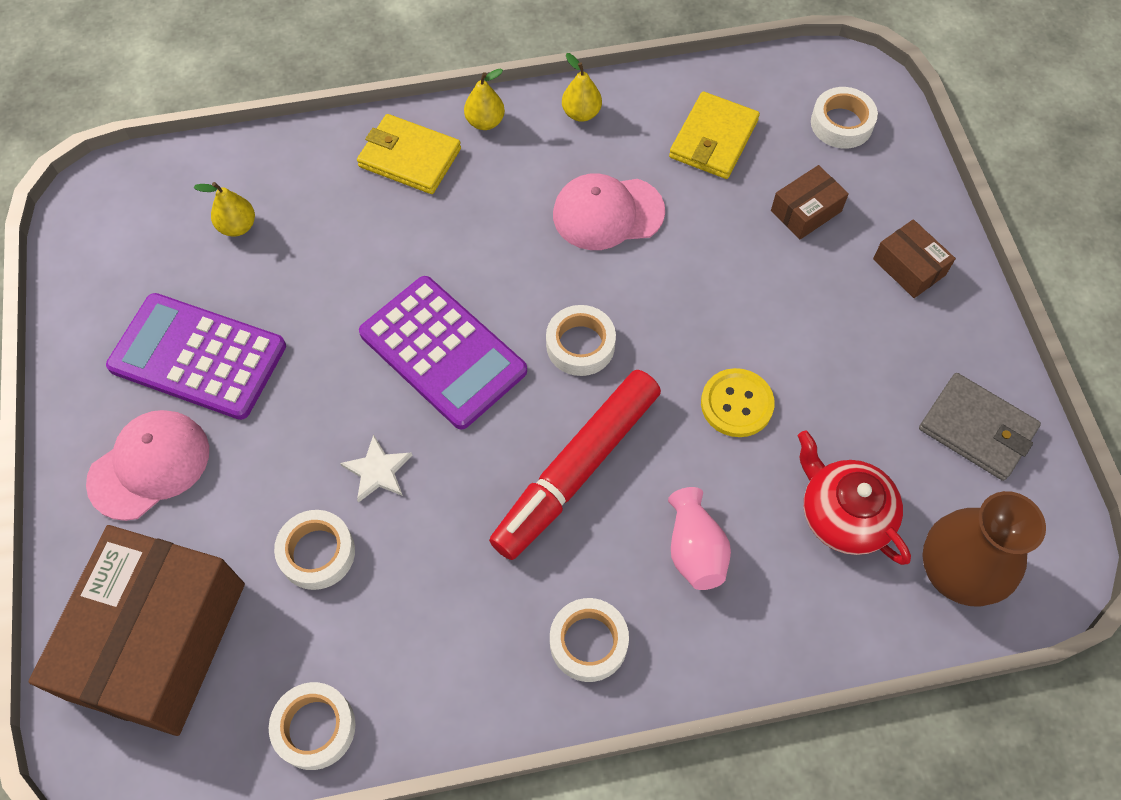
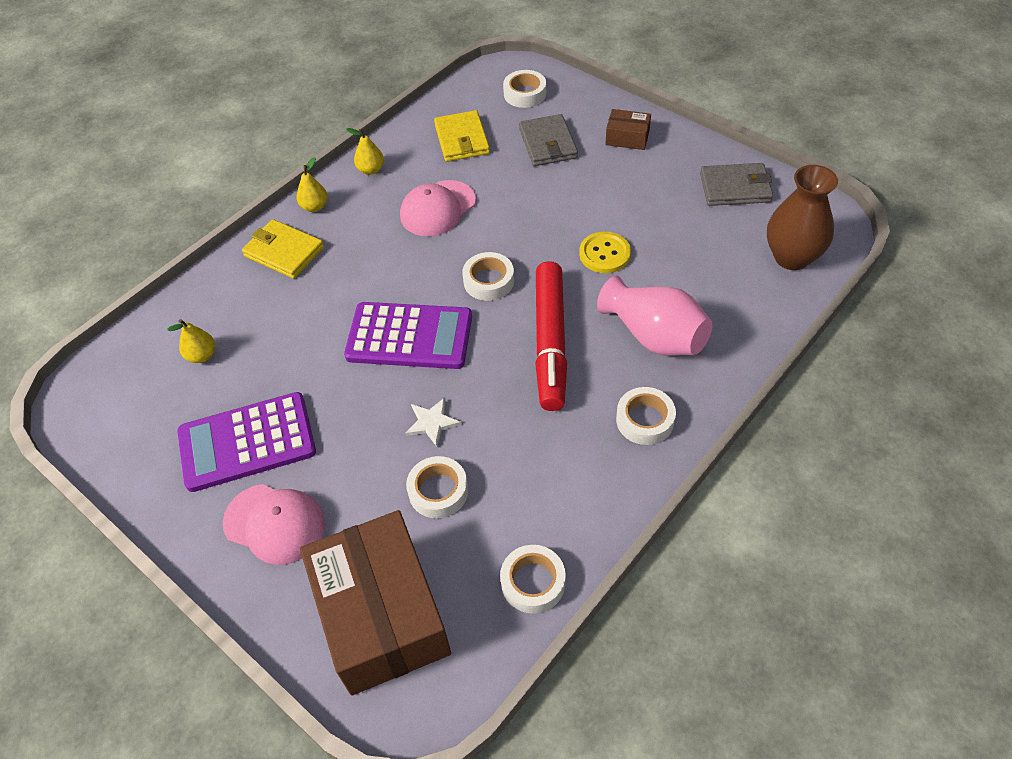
camera: 35 degrees left, 10 degrees down
(149, 466) = (275, 524): pink cap -> pink cap turned 105 degrees clockwise
(409, 157) = (284, 252): yellow wallet -> yellow wallet turned 45 degrees clockwise
(695, 550) = (654, 336): pink vase -> pink vase, size x1.59
(806, 211) = (547, 144): brown box -> grey wallet
(843, 514) = (711, 268): red teapot -> none

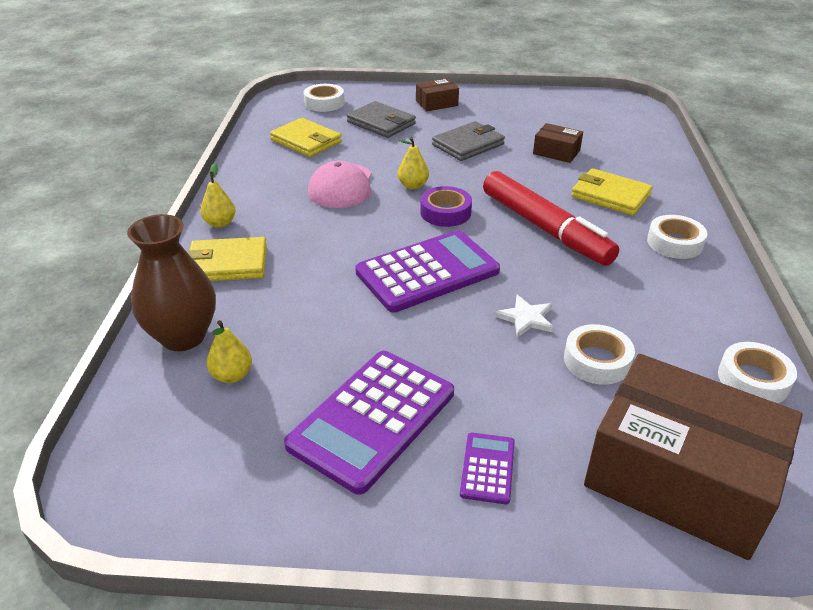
camera: 40 degrees left, 15 degrees down
(275, 524) = (487, 468): pink cap -> purple calculator
(371, 170) = (246, 183): yellow pear -> yellow pear (413, 185)
(489, 281) = (445, 212): white tape -> purple tape
(604, 254) = (510, 166): yellow button -> none
(654, 336) = (610, 195): pink vase -> yellow wallet
(669, 257) = (556, 152): none -> brown box
(735, 188) = (546, 105): grey wallet -> grey wallet (468, 145)
(792, 257) = (631, 126): brown vase -> brown vase (183, 336)

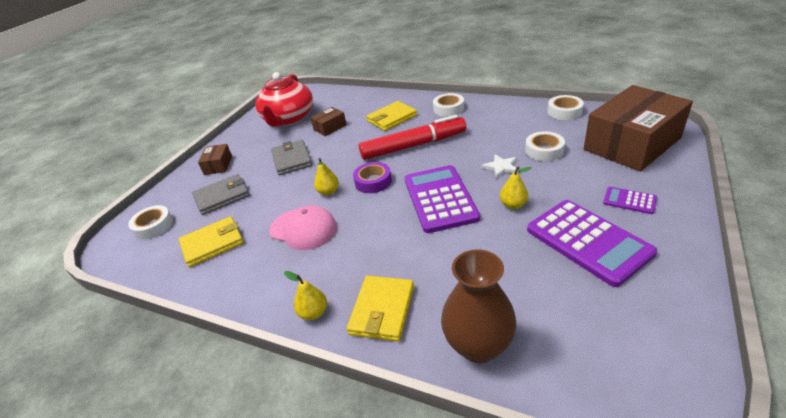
camera: 65 degrees left, 0 degrees up
(232, 375) = (535, 313): yellow pear -> yellow pear (513, 205)
(560, 117) = (288, 119): none -> red teapot

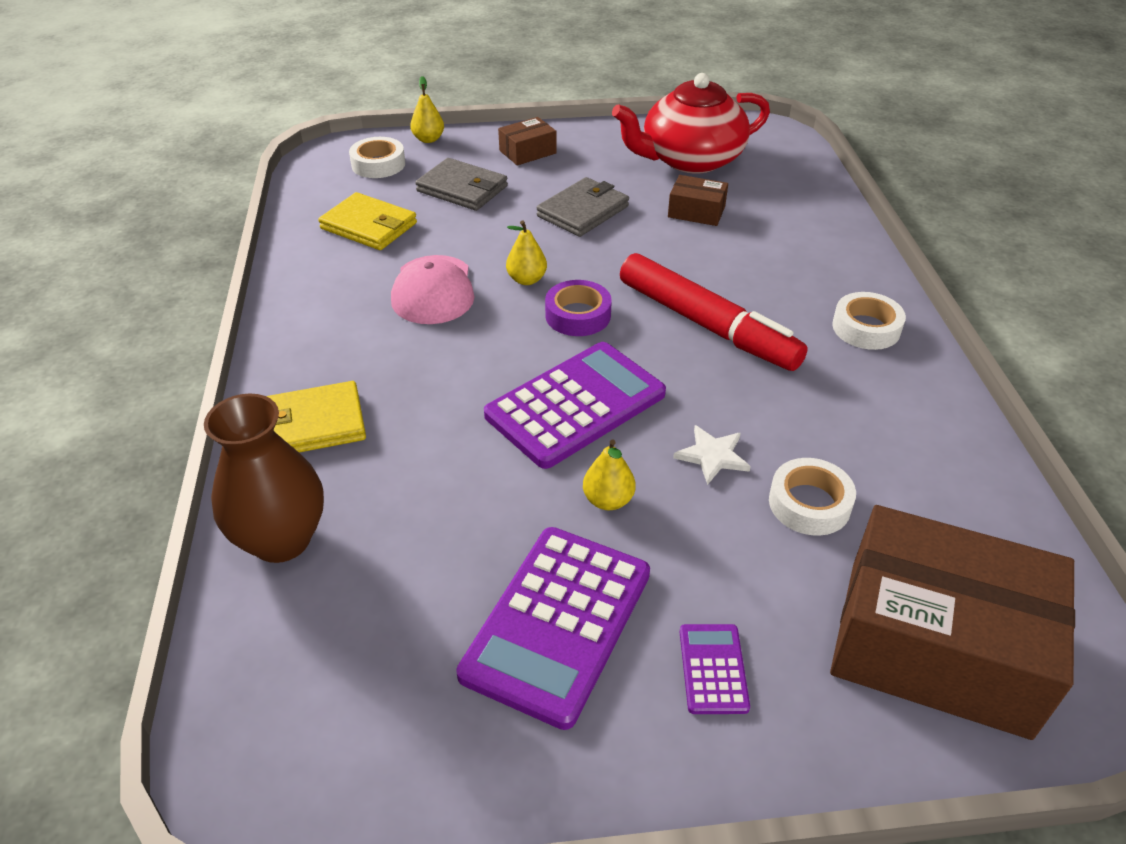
camera: 55 degrees right, 5 degrees up
(313, 313) = (285, 364): yellow pear -> yellow pear (428, 139)
(391, 118) = (776, 269): yellow wallet -> none
(564, 111) = (992, 504): white tape -> none

